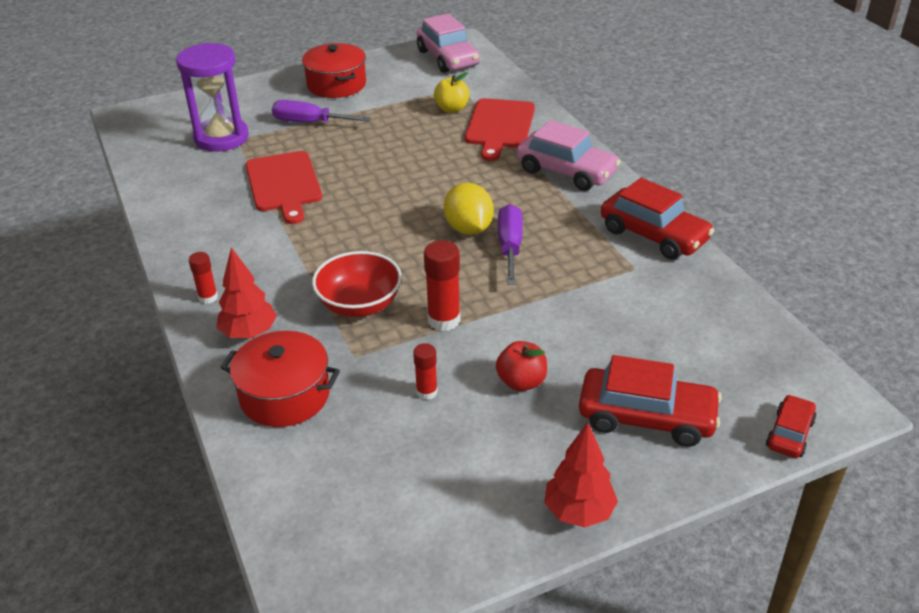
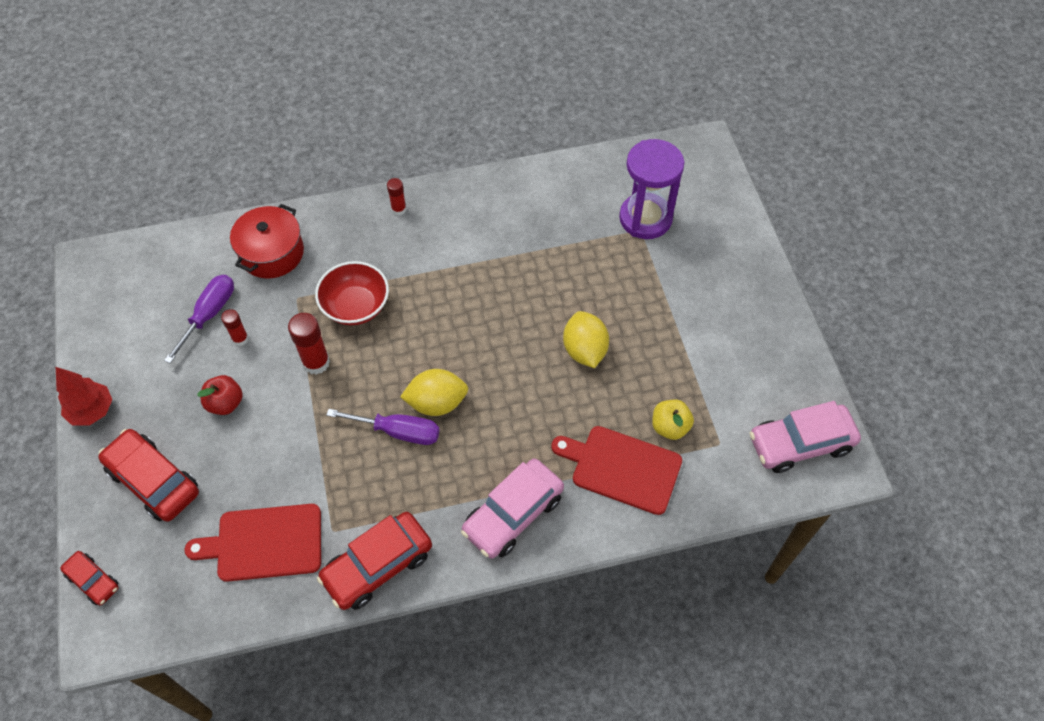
camera: 100 degrees right, 20 degrees up
(249, 333) = (346, 234): red tree -> none
(284, 184) = (549, 264): red cutting board -> red cutting board (264, 543)
(310, 123) = (662, 291): purple screwdriver -> purple screwdriver (209, 314)
(336, 84) = (745, 321): red pot -> none
(385, 155) = (584, 350): none -> yellow lemon
(646, 417) = (154, 481): red car -> red car turned 105 degrees clockwise

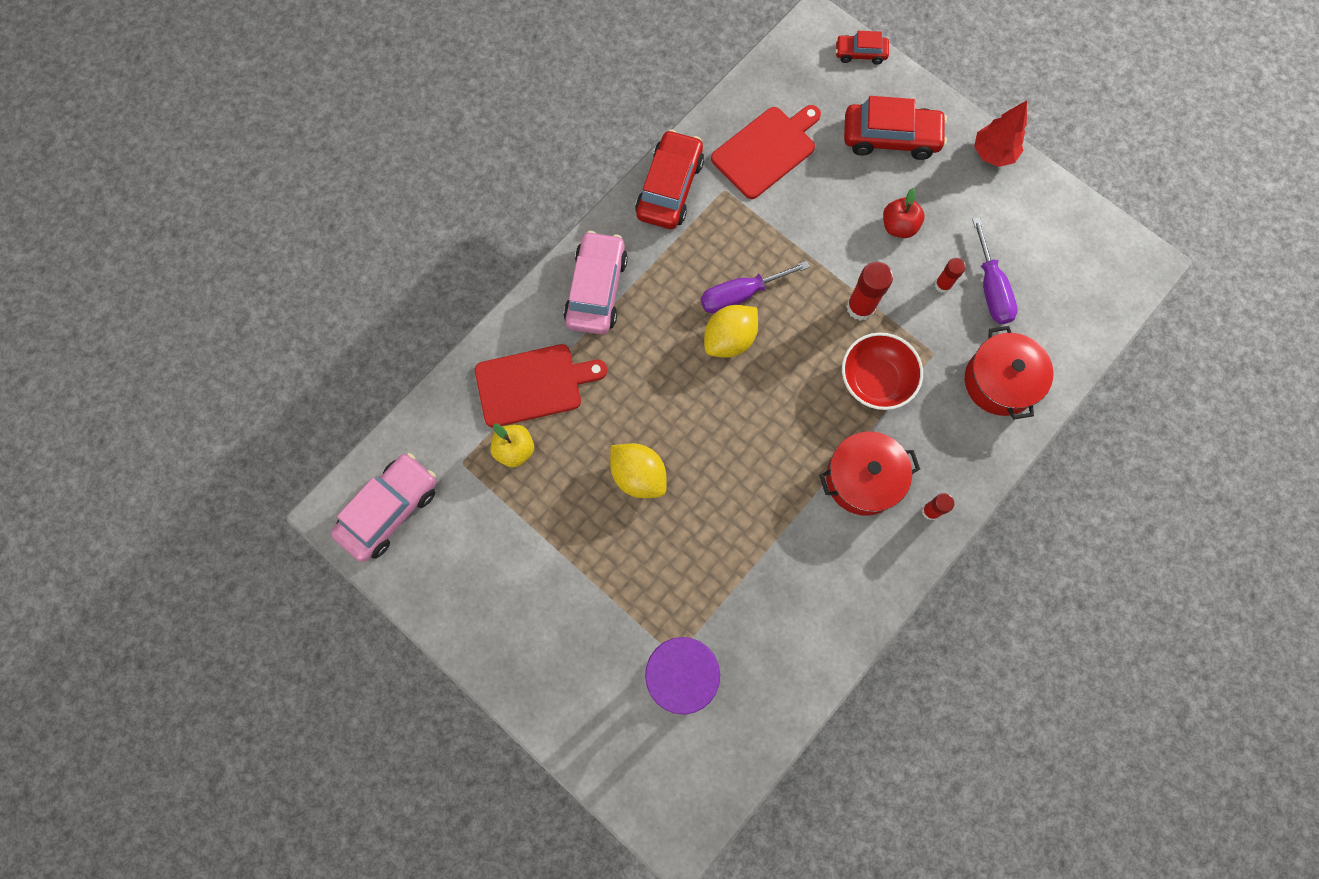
camera: 145 degrees right, 15 degrees up
(425, 253) = (863, 479): none -> red pot

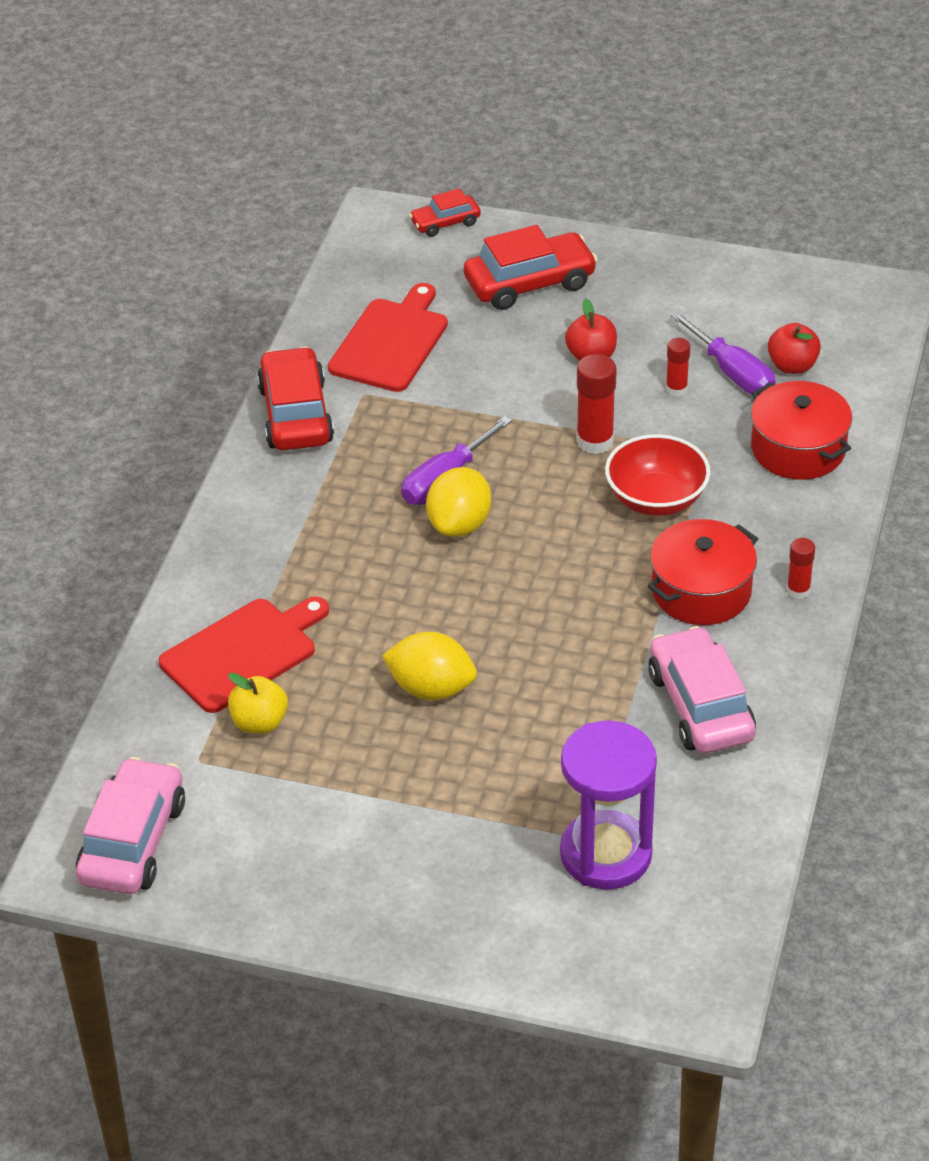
camera: 25 degrees left, 30 degrees down
(596, 290) = (265, 537): pink car -> pink car (700, 705)
(993, 153) = (656, 258): red tree -> none
(1037, 301) = (792, 366): none -> red apple

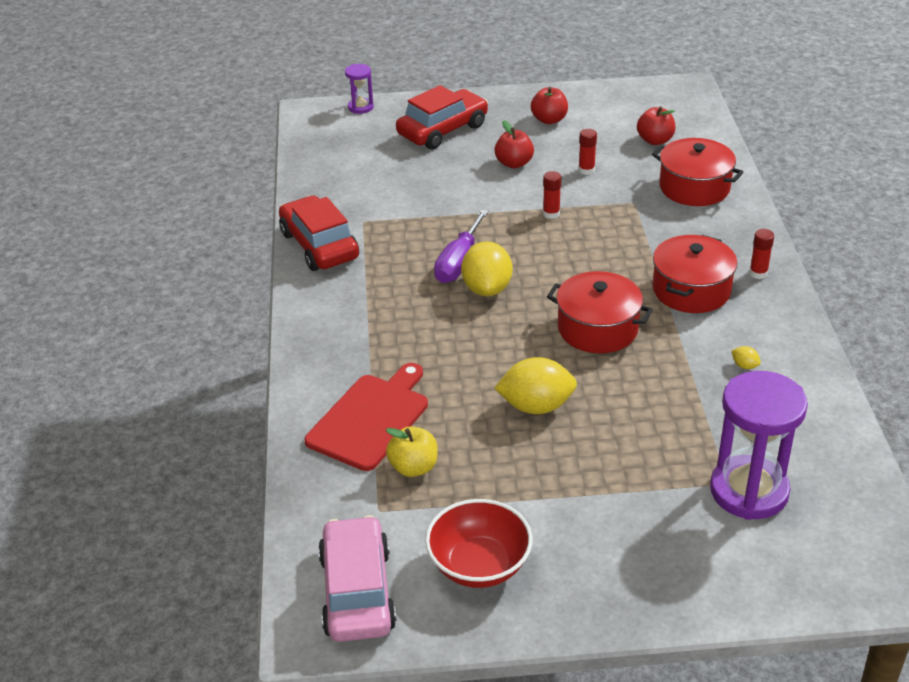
camera: 20 degrees left, 5 degrees down
(390, 342) = (364, 185): red cutting board -> none
(445, 223) = (360, 107): red car -> purple hourglass
(558, 611) = (597, 328): none -> red pot
(595, 441) = (551, 214): red glue stick -> red glue stick, size x0.60
(656, 499) = (618, 239): red bowl -> red bowl (479, 565)
(674, 300) = (549, 120): none -> red apple
(700, 705) = (744, 366): pink car -> yellow lemon
(732, 373) = (617, 153): purple screwdriver -> none

